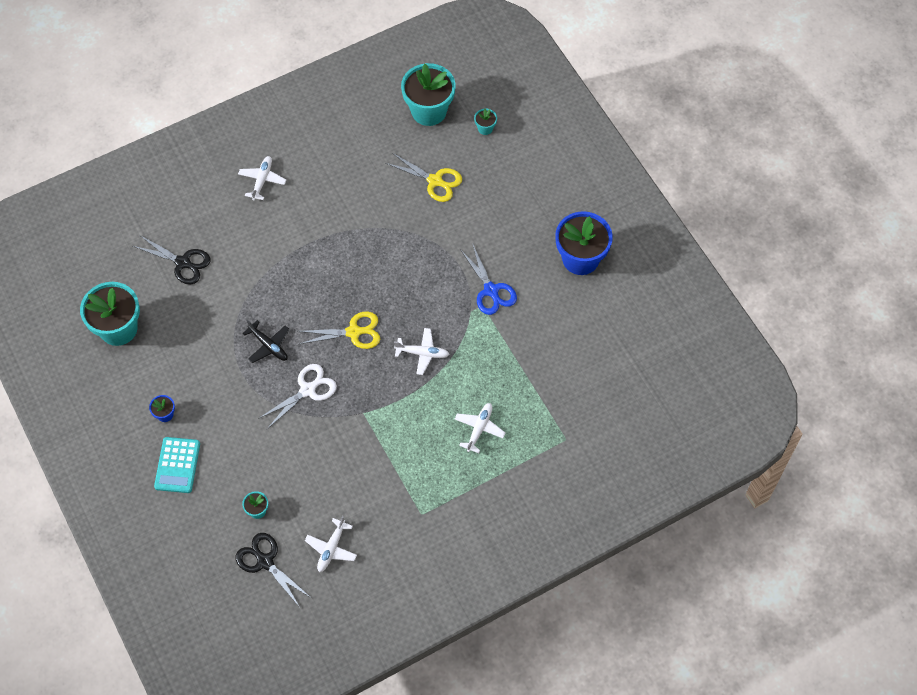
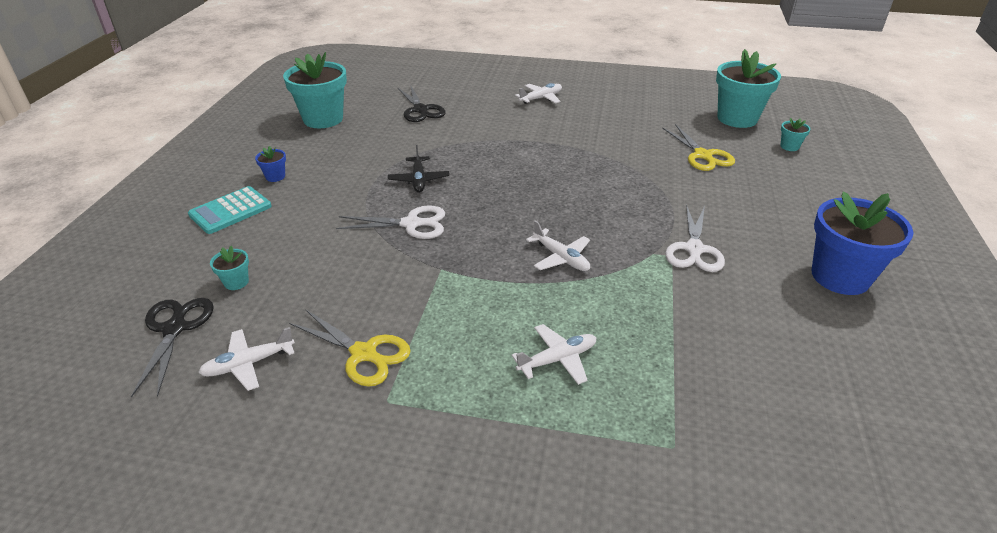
camera: 40 degrees right, 25 degrees down
(354, 332) = (508, 209): yellow scissors -> yellow scissors (364, 354)
(491, 291) = (694, 249): blue scissors -> white scissors

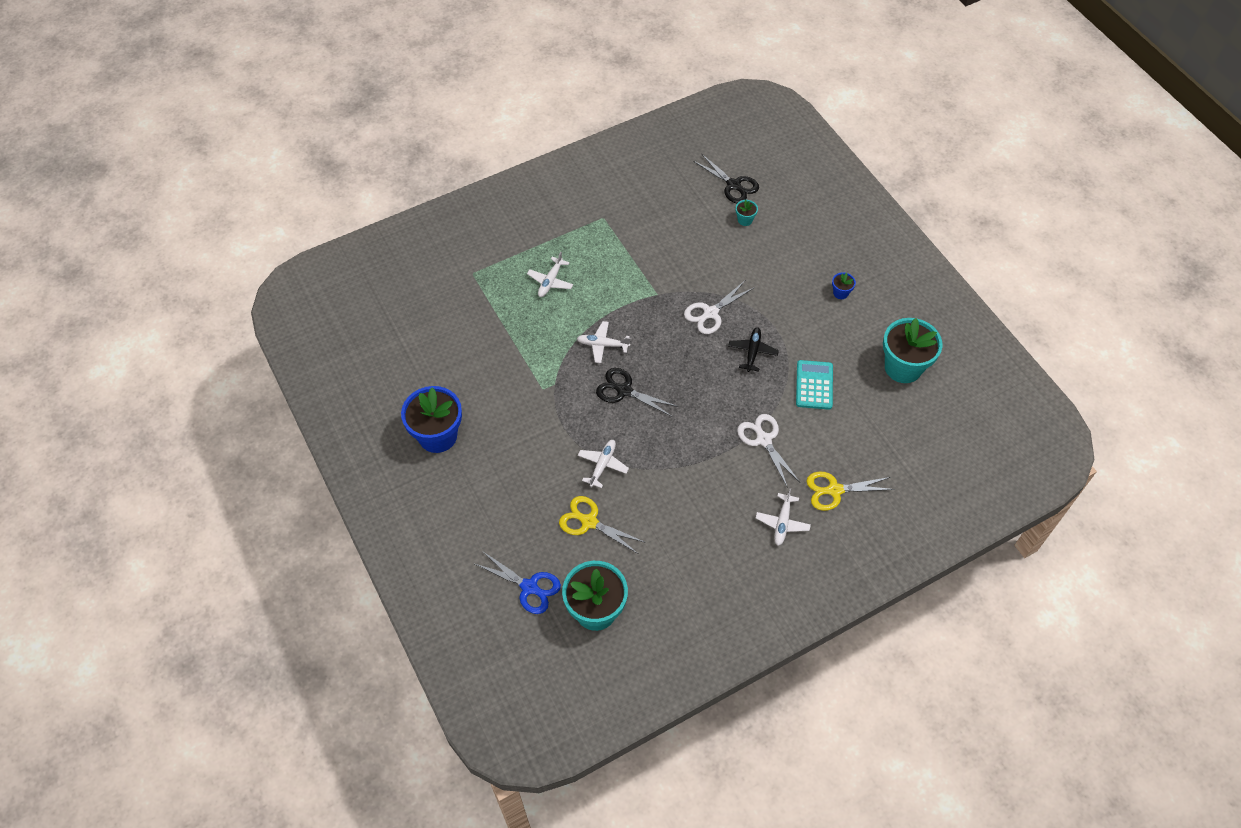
camera: 140 degrees right, 20 degrees up
(230, 211) = (821, 253): turquoise calculator -> turquoise calculator (814, 385)
(248, 364) = (679, 194): white plane -> white plane (602, 465)
(364, 354) = (637, 228): yellow scissors -> yellow scissors (834, 490)
(419, 180) = (752, 352): black plane -> black plane turned 60 degrees clockwise
(421, 110) = (852, 431): black scissors -> black scissors (624, 390)
(694, 249) = (533, 403): white scissors -> white scissors (763, 439)
(789, 146) = (529, 587): turquoise flower pot -> blue scissors

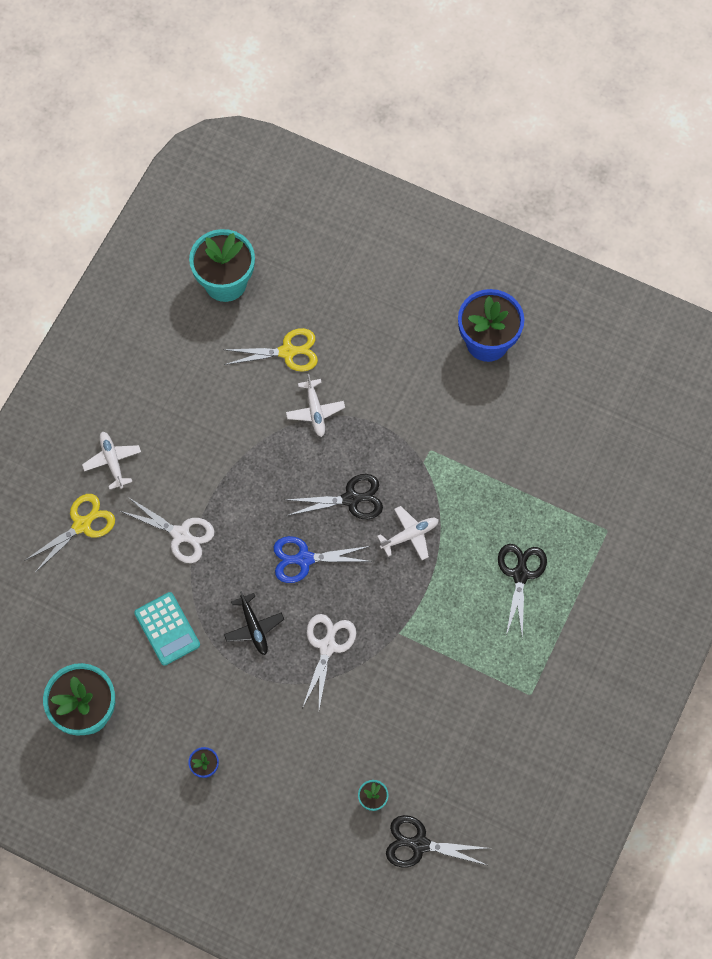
camera: 145 degrees right, 10 degrees up
(529, 587) = (295, 266): blue scissors -> blue scissors (304, 559)
(550, 281) = (520, 574): white plane -> black scissors

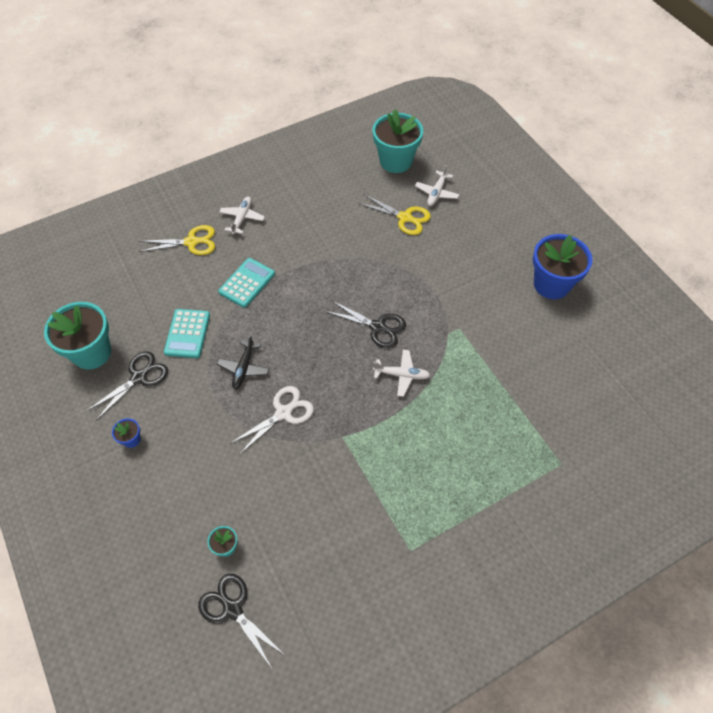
camera: 35 degrees right, 10 degrees down
(181, 534) = (247, 283): white scissors -> turquoise calculator
(304, 559) = (314, 345): blue scissors -> none
(315, 411) = (396, 261): white plane -> white plane (436, 193)
(520, 574) = (467, 453): black scissors -> black scissors (139, 377)

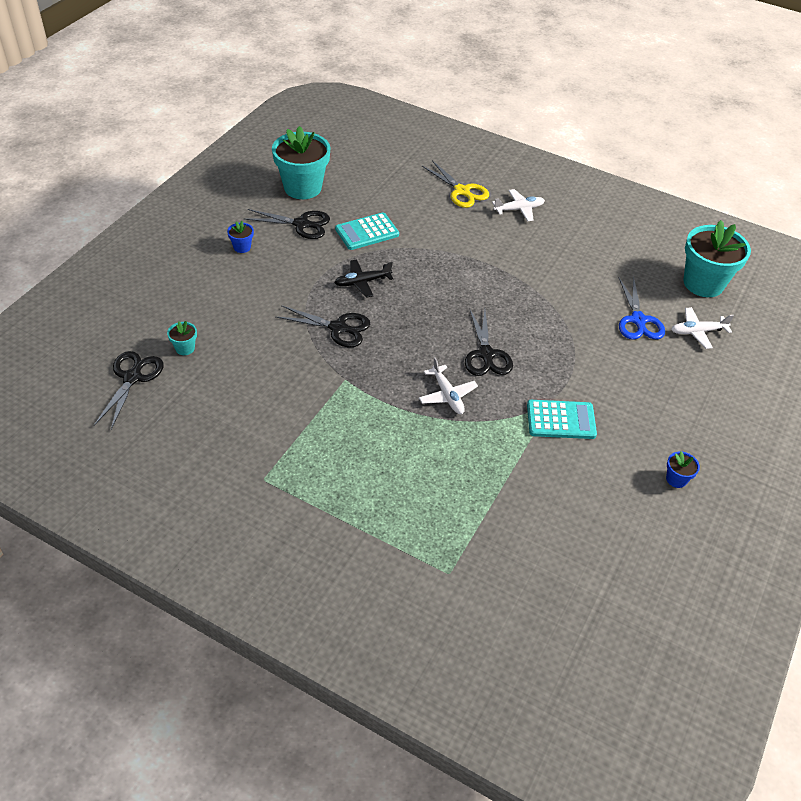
camera: 55 degrees right, 10 degrees down
(247, 283) = (452, 244): turquoise calculator -> turquoise calculator (561, 420)
(284, 412) = (338, 328): white scissors -> black scissors
(405, 218) = (638, 320): yellow scissors -> blue scissors
(551, 284) = (676, 479): blue flower pot -> blue flower pot, size x0.43

